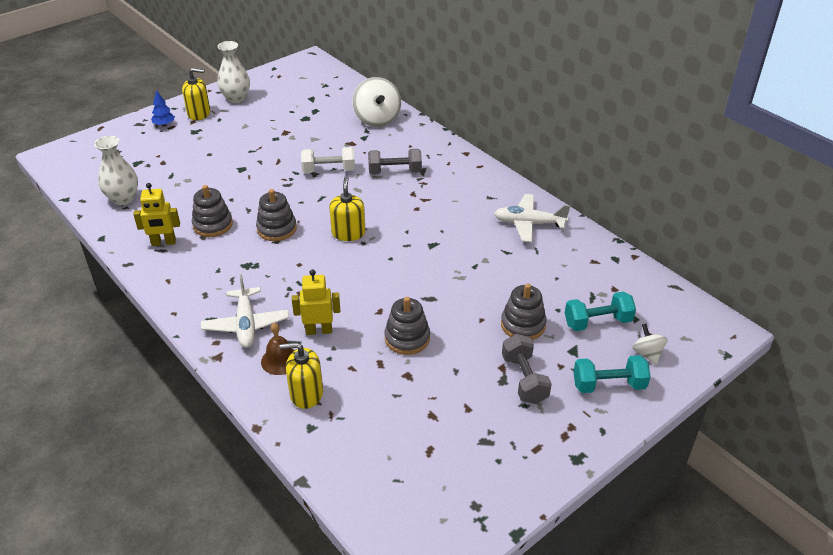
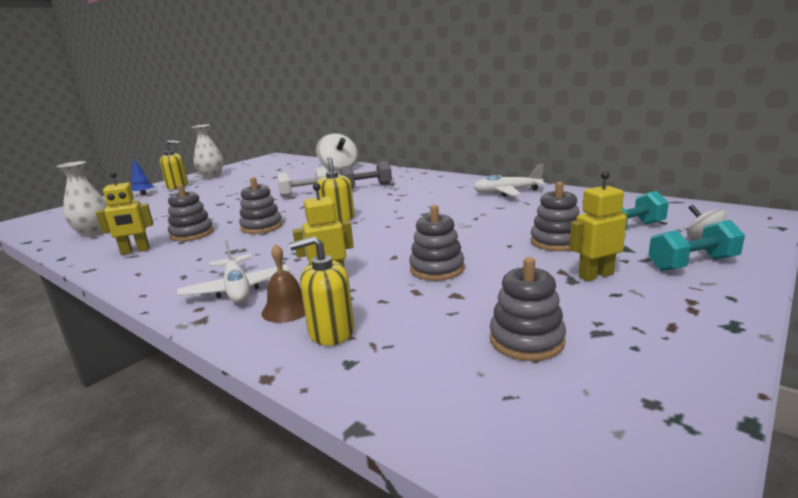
camera: 10 degrees left, 20 degrees down
(433, 436) = (526, 340): none -> grey stacking toy
(524, 379) = (595, 275): grey dumbbell -> yellow robot

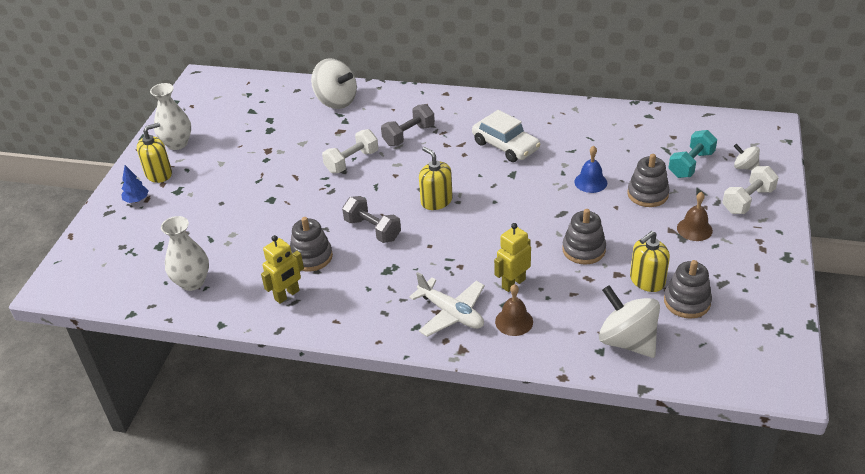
camera: 25 degrees left, 20 degrees up
(261, 227) = (372, 230): grey stacking toy -> grey dumbbell
(331, 331) = (565, 331): yellow soap dispenser -> yellow soap dispenser (647, 280)
(397, 361) = (627, 341): none -> white spinning top
(439, 199) = (505, 146): none -> white car
(498, 226) = (590, 182): none -> blue bell
(507, 192) = (561, 122): white plane -> none
(595, 275) = (694, 229): yellow robot -> brown bell
(692, 264) = (747, 201): turquoise dumbbell -> white dumbbell

